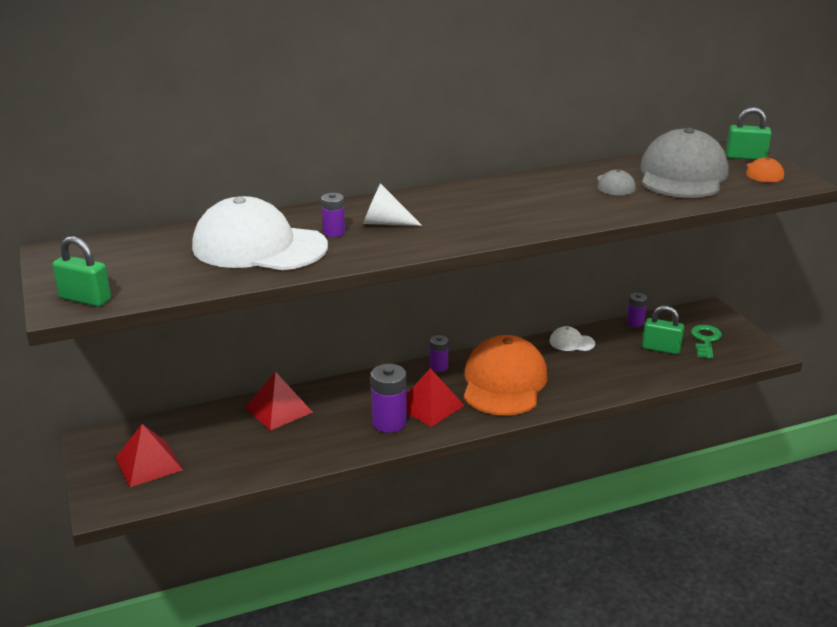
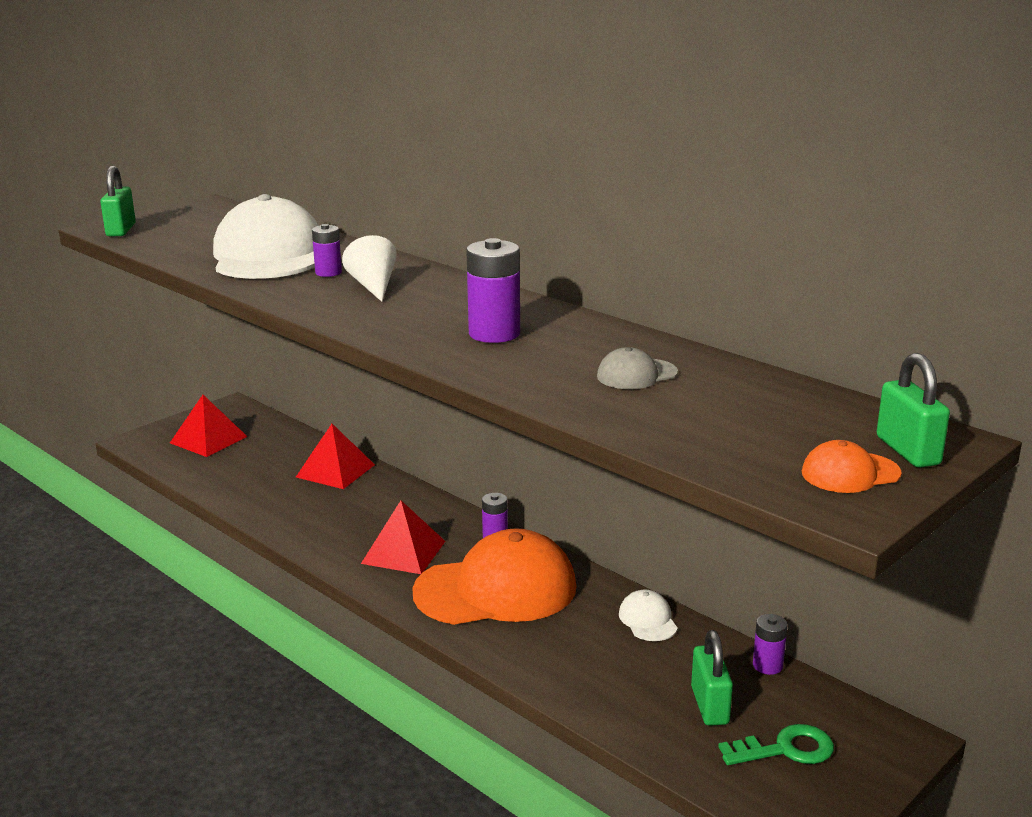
camera: 65 degrees right, 5 degrees down
(389, 422) = (351, 536): purple battery -> purple battery (494, 334)
(682, 175) = (742, 412): grey cap -> none

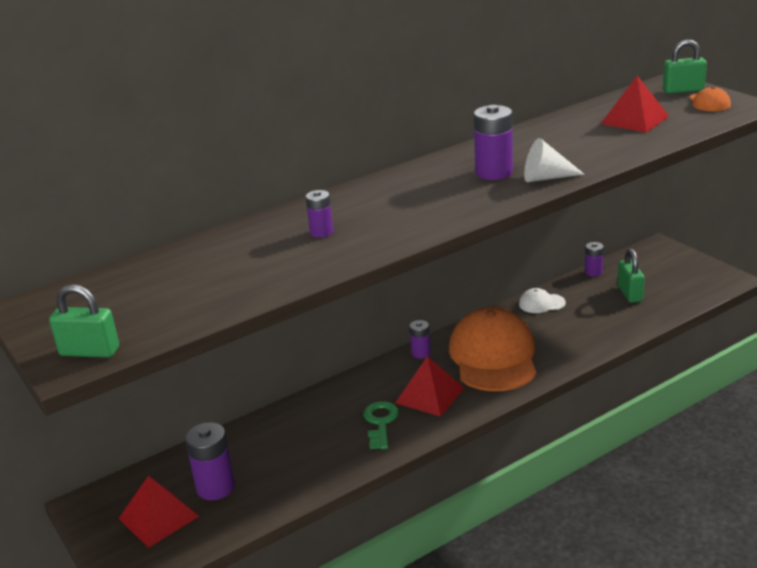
camera: 75 degrees left, 5 degrees up
(246, 457) = (216, 487): none -> purple battery
(268, 255) = (250, 261): white cap -> none
(335, 470) = (274, 430): red pyramid -> red pyramid (634, 120)
(373, 286) = (369, 213): white cone -> white cone (546, 178)
(636, 374) = (576, 137): grey cap -> none
(710, 706) = (630, 293): green padlock -> green padlock turned 75 degrees clockwise
(785, 749) = (668, 277): green key -> green key (380, 422)

